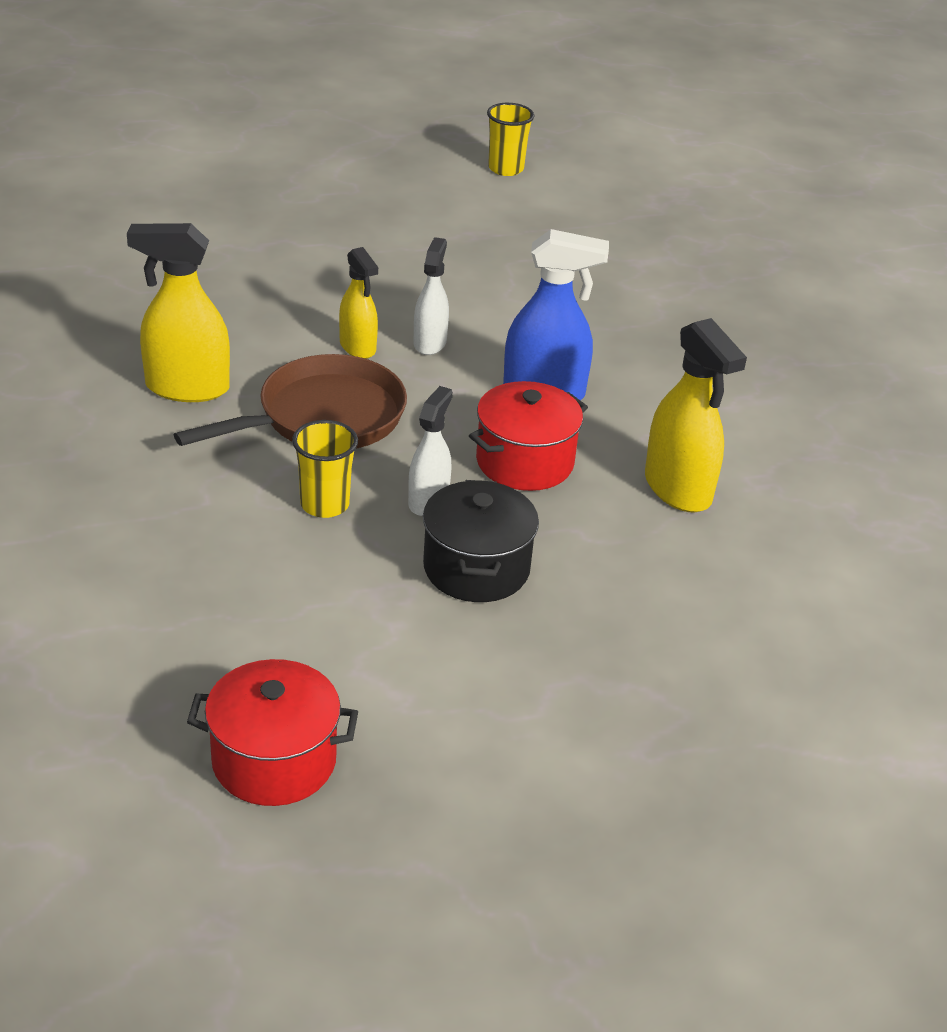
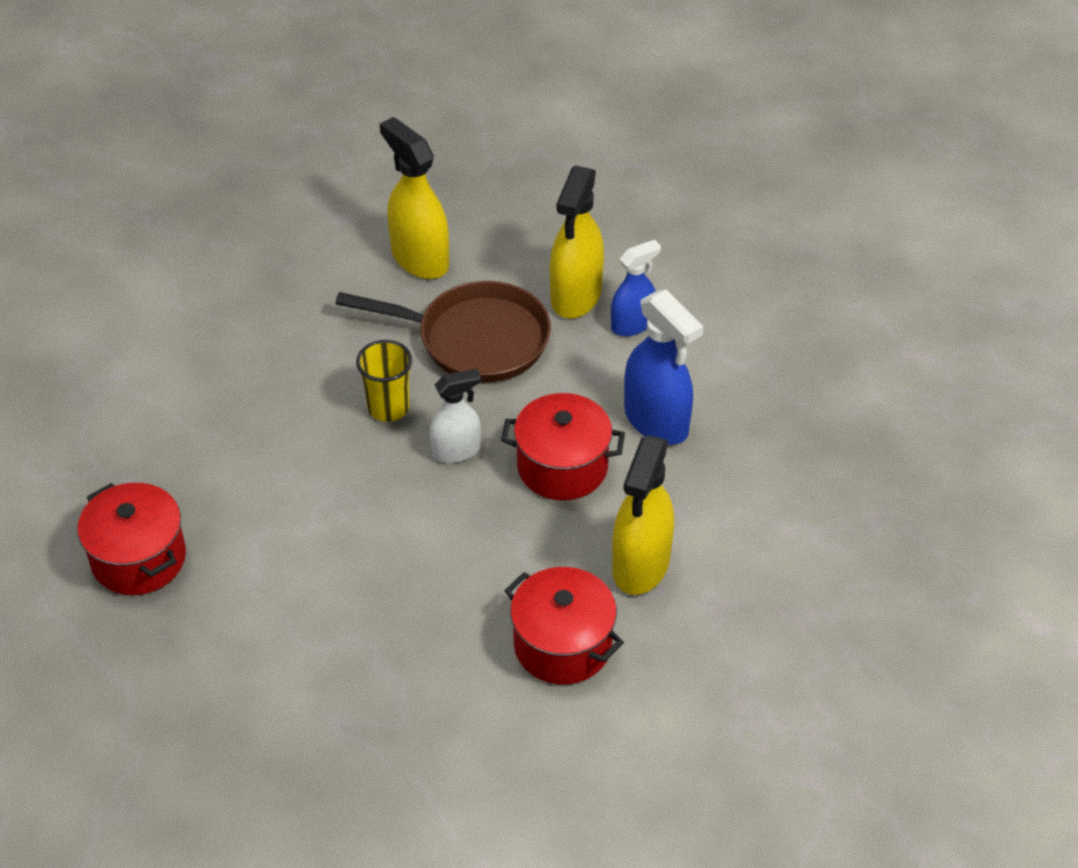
camera: 50 degrees right, 10 degrees up
(358, 347) = (576, 296): yellow spray bottle -> yellow spray bottle, size x1.60
(430, 343) = (632, 324): white spray bottle -> blue spray bottle
(476, 568) = (418, 522): black pot -> none
(506, 169) = (926, 195): yellow cup -> none
(710, 576) = (562, 645): none -> red pot

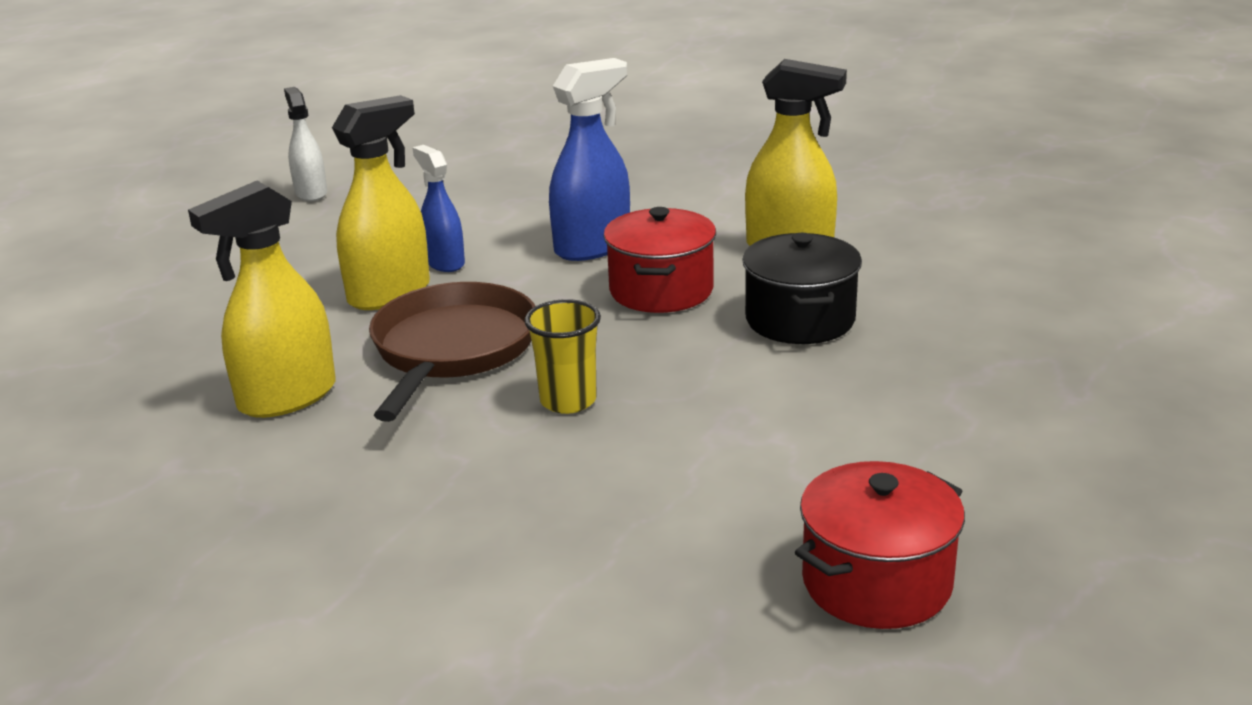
camera: 90 degrees left, 20 degrees down
(456, 451) = (641, 351): white spray bottle -> white spray bottle (311, 193)
(496, 557) = (800, 320): none -> black pot
(562, 645) = (906, 280): red pot -> none
(576, 296) = (390, 294): yellow spray bottle -> yellow spray bottle turned 60 degrees counterclockwise

